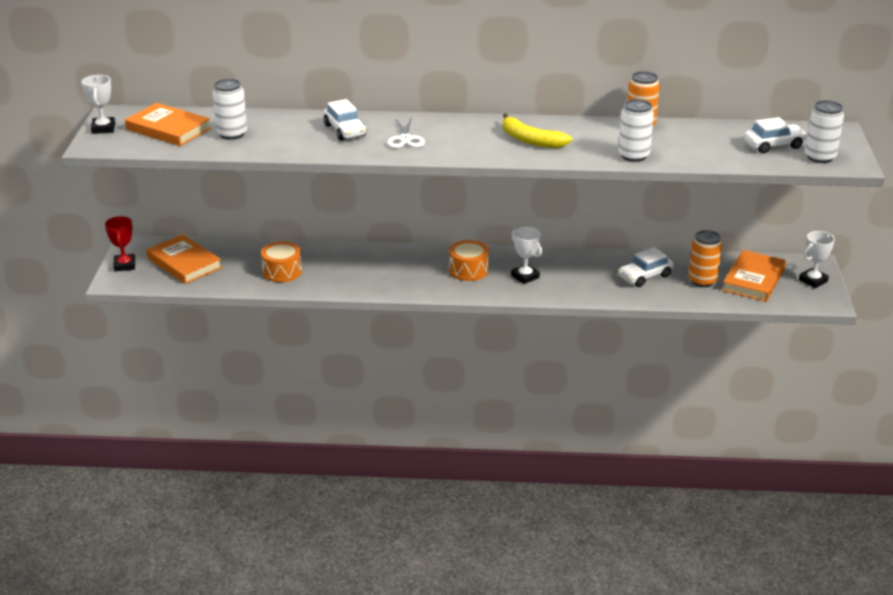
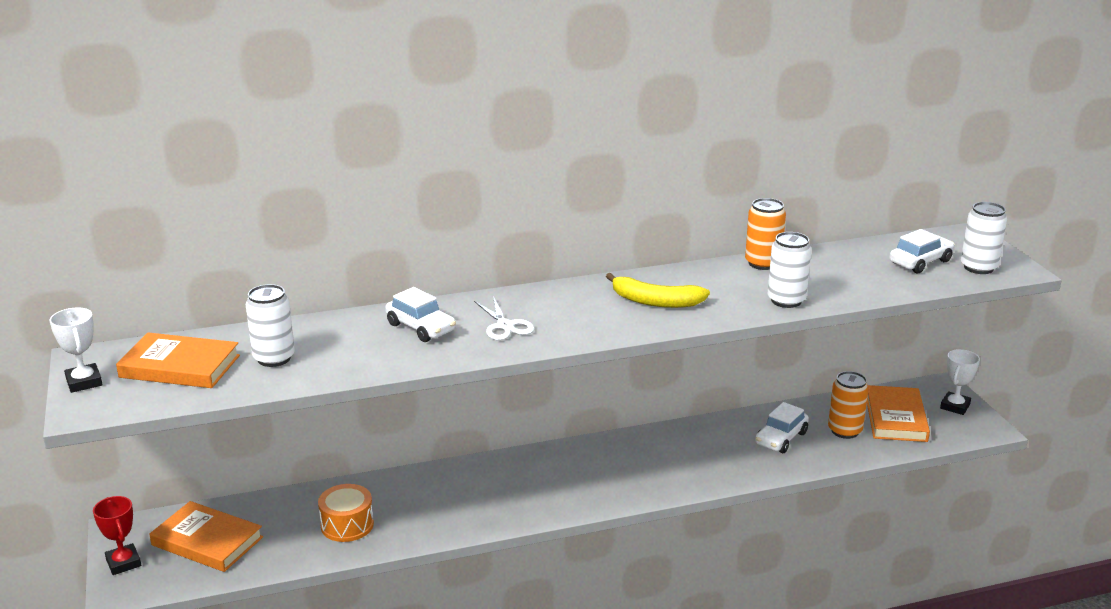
camera: 20 degrees left, 5 degrees down
(468, 270) = (578, 473): orange drum -> none
(525, 276) = (649, 467): white trophy -> none

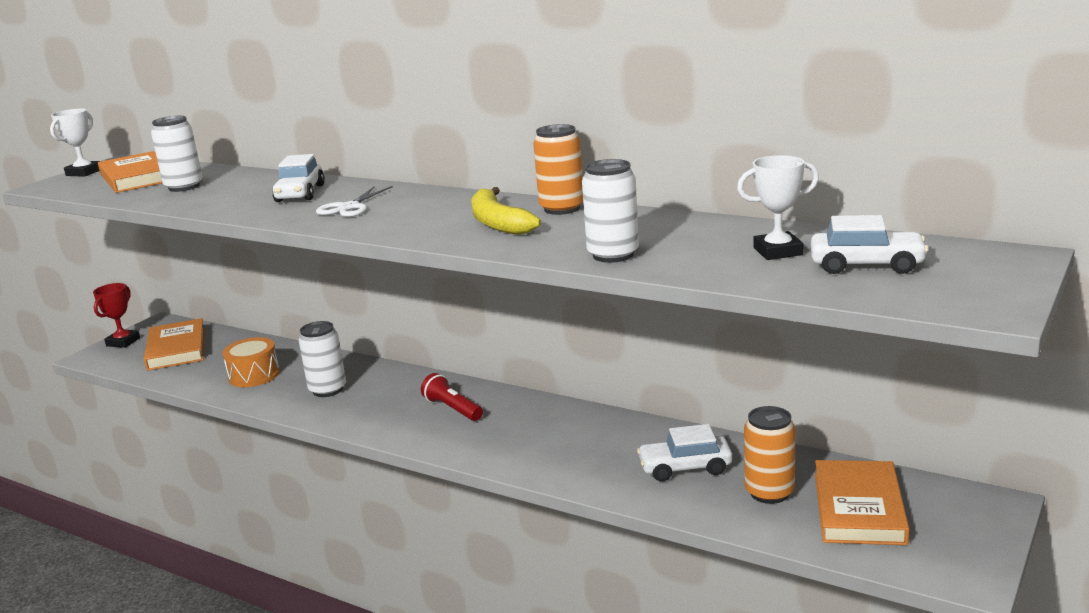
camera: 50 degrees right, 5 degrees down
(570, 472) = (452, 409): none -> red flashlight
(762, 263) = (677, 221): orange can -> orange can (562, 208)
(895, 418) = (858, 508): orange book -> orange book turned 45 degrees counterclockwise
(955, 406) = (968, 532): white trophy -> white trophy (778, 251)
(978, 267) = (934, 290): white can -> white can (327, 390)

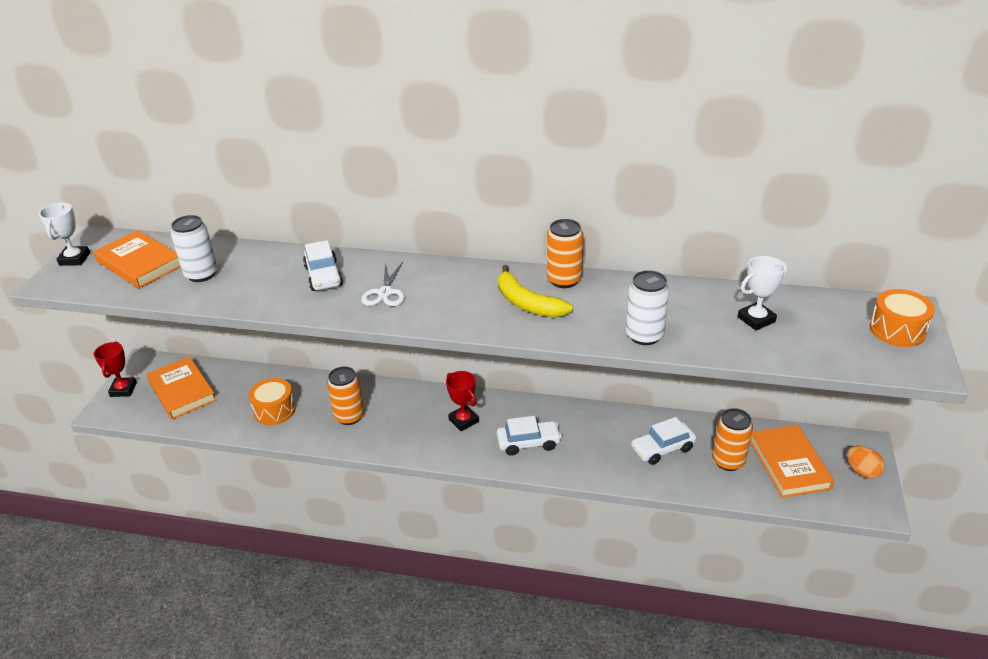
camera: 20 degrees left, 15 degrees up
(327, 390) = (349, 416): white can -> orange can
(452, 409) = (463, 420): red flashlight -> red trophy
(866, 265) = (823, 329): white car -> white car (528, 443)
(970, 532) = (862, 471): none -> orange egg
(980, 272) = (897, 330): none -> orange drum

